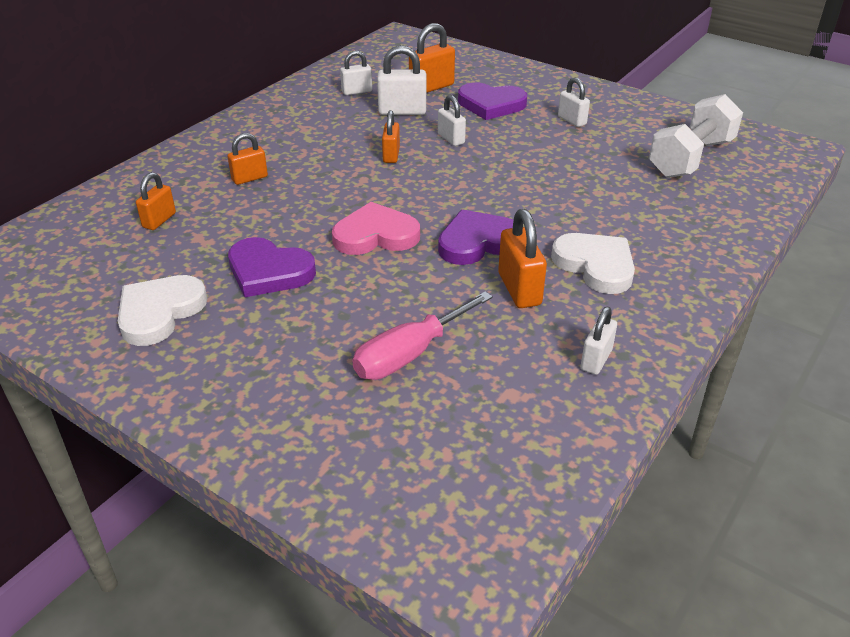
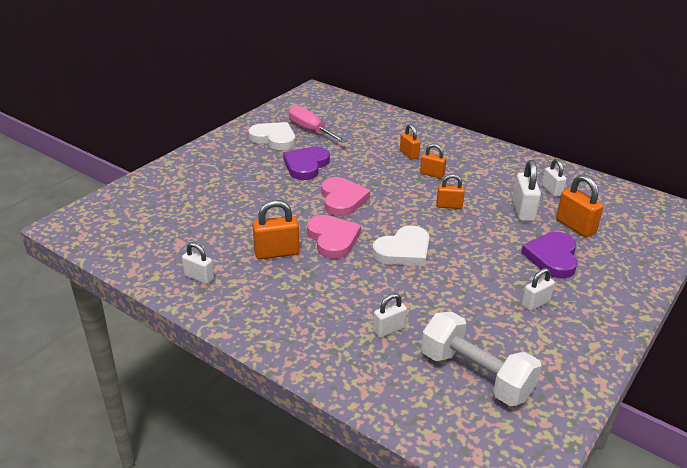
camera: 90 degrees right, 5 degrees down
(159, 220) = (359, 131): orange padlock -> orange padlock (432, 174)
(409, 354) = (222, 210): pink screwdriver -> pink screwdriver (310, 130)
(451, 139) = (481, 233): white padlock -> white padlock (389, 329)
(478, 242) = (332, 239): purple heart -> pink heart
(595, 265) = (300, 290): white heart -> white heart (403, 250)

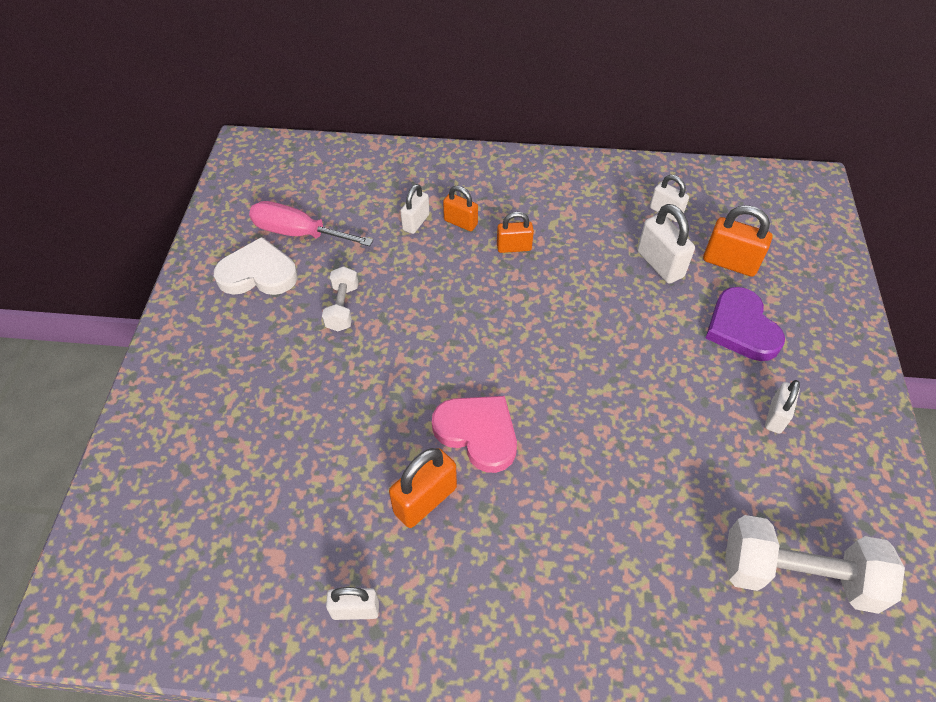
camera: 30 degrees left, 20 degrees up
(306, 165) = (342, 307): purple heart -> white dumbbell
(342, 199) = (437, 351): pink heart -> none
(389, 329) = (657, 558): white padlock -> white padlock (416, 222)
(403, 250) = (577, 406): white heart -> none
(449, 206) = (573, 296): orange padlock -> none

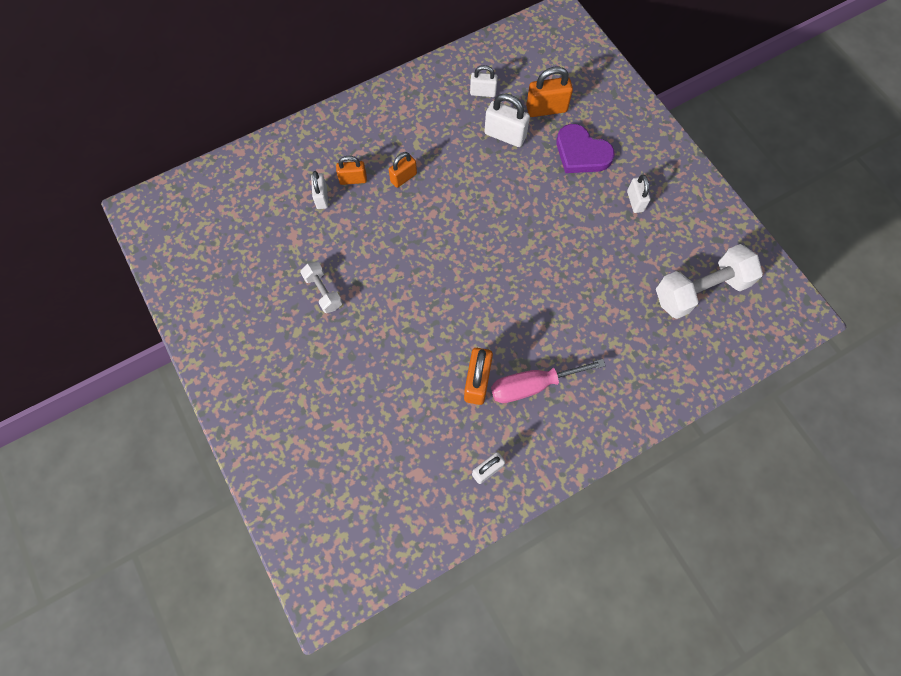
camera: 35 degrees left, 15 degrees up
(258, 273) = (242, 303): white heart -> none
(298, 233) = (244, 256): pink screwdriver -> pink screwdriver (532, 385)
(478, 433) = (476, 321): pink heart -> none

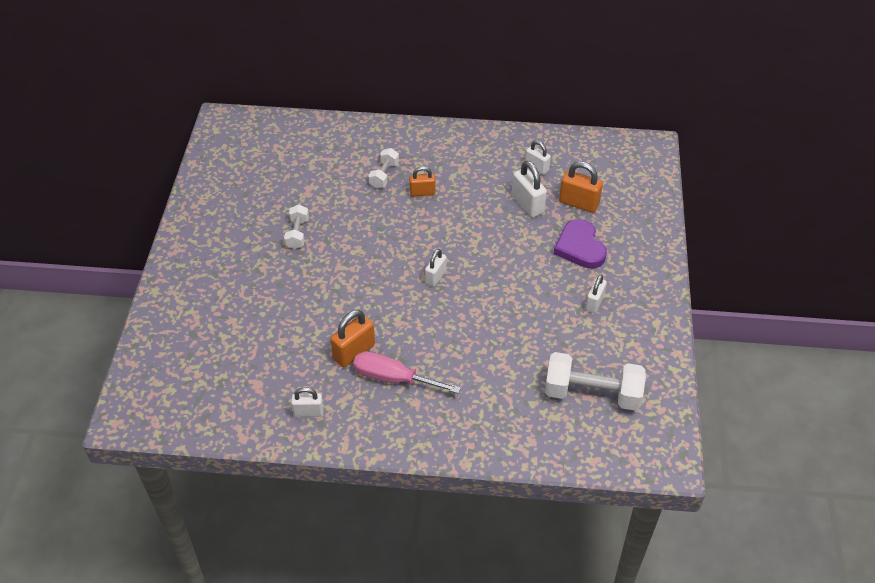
camera: 35 degrees right, 20 degrees down
(322, 197) = (351, 175): white padlock -> white padlock (435, 277)
(353, 179) = (384, 175): orange padlock -> white dumbbell

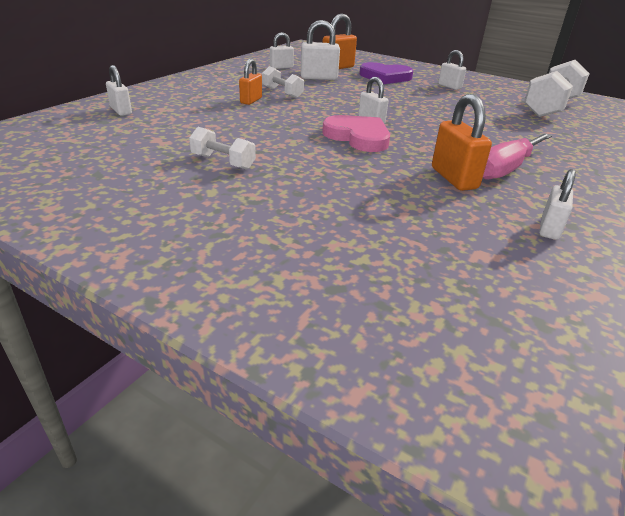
camera: 65 degrees left, 15 degrees down
(342, 144) = (121, 111): none -> white padlock
(384, 175) = (201, 107): white dumbbell -> white dumbbell (282, 93)
(392, 281) = (358, 137): none -> pink heart

